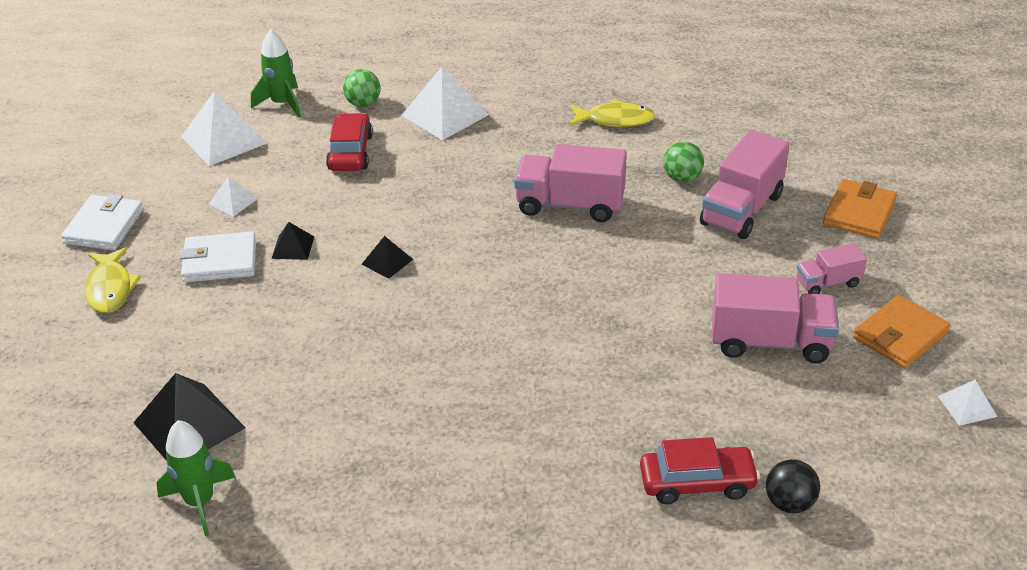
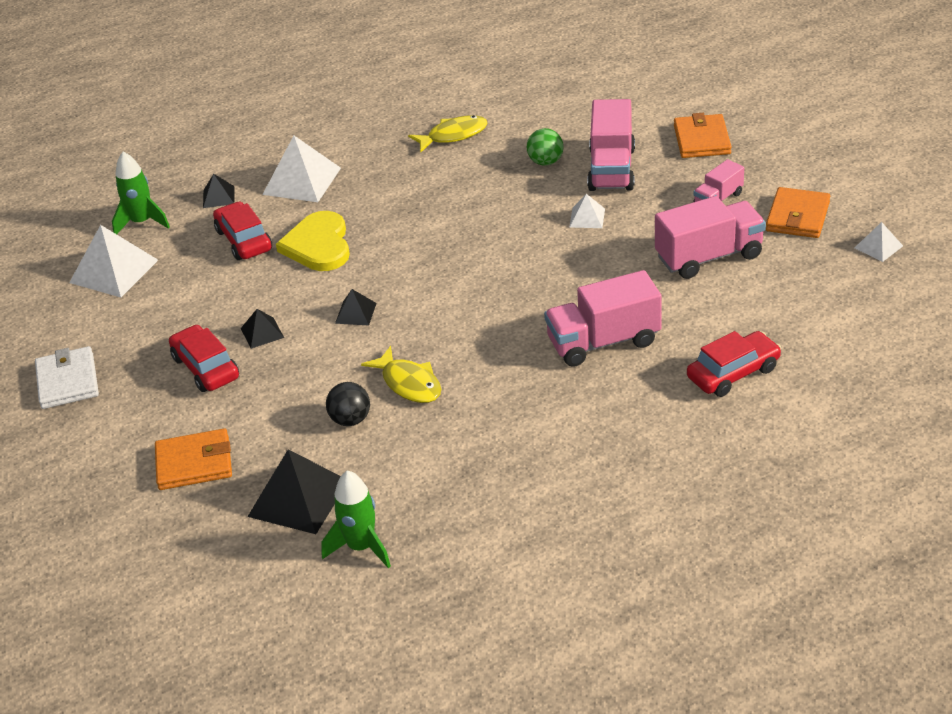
camera: 25 degrees left, 0 degrees up
(110, 288) = (124, 427): yellow fish -> yellow fish (409, 383)
(135, 349) = (194, 463): none -> orange wallet
(220, 261) = (206, 368): white wallet -> red car
(233, 201) = (172, 317): white pyramid -> white pyramid (587, 217)
(363, 103) = (218, 197): green ball -> black pyramid
(409, 182) = (318, 245): none -> yellow heart
(570, 205) = (472, 214): pink truck -> pink truck (603, 342)
(789, 503) = (808, 359): black ball -> black ball (350, 420)

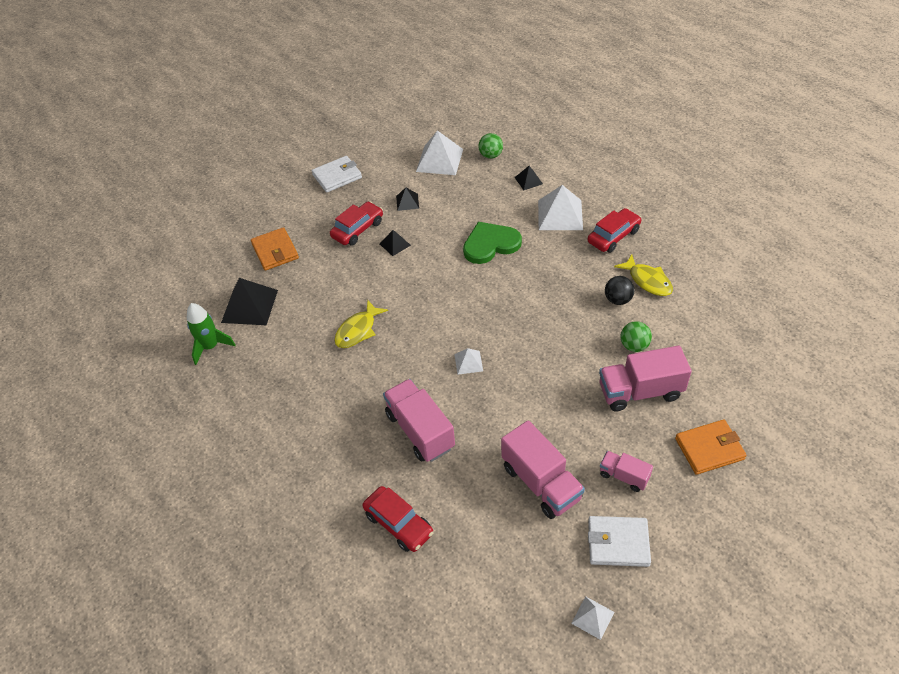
camera: 75 degrees right, 10 degrees up
(142, 222) = (490, 155): green rocket -> green ball
(244, 240) = (485, 207): red car -> red car (613, 236)
(318, 245) = (490, 244): yellow heart -> green heart
(350, 420) = (320, 310): black ball -> black ball (618, 300)
(355, 313) = (423, 283): black pyramid -> black pyramid (407, 202)
(587, 217) = (568, 389): white pyramid -> white pyramid (468, 362)
(797, 216) = (618, 543): orange wallet -> white wallet

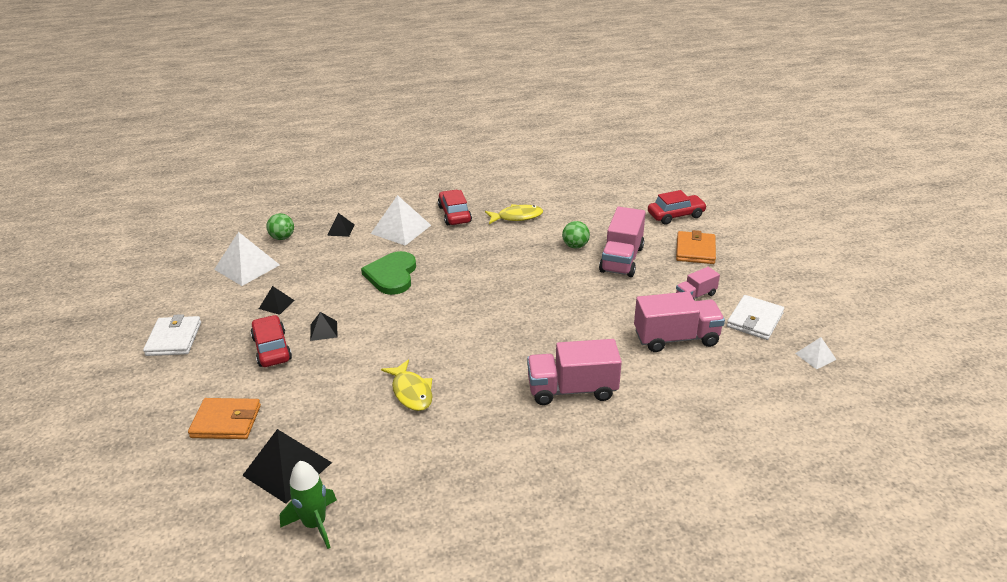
camera: 65 degrees left, 15 degrees down
(398, 524) = (669, 438): red car -> red car (676, 215)
(468, 362) = (517, 334): white pyramid -> none
(618, 300) = (522, 236): black ball -> none

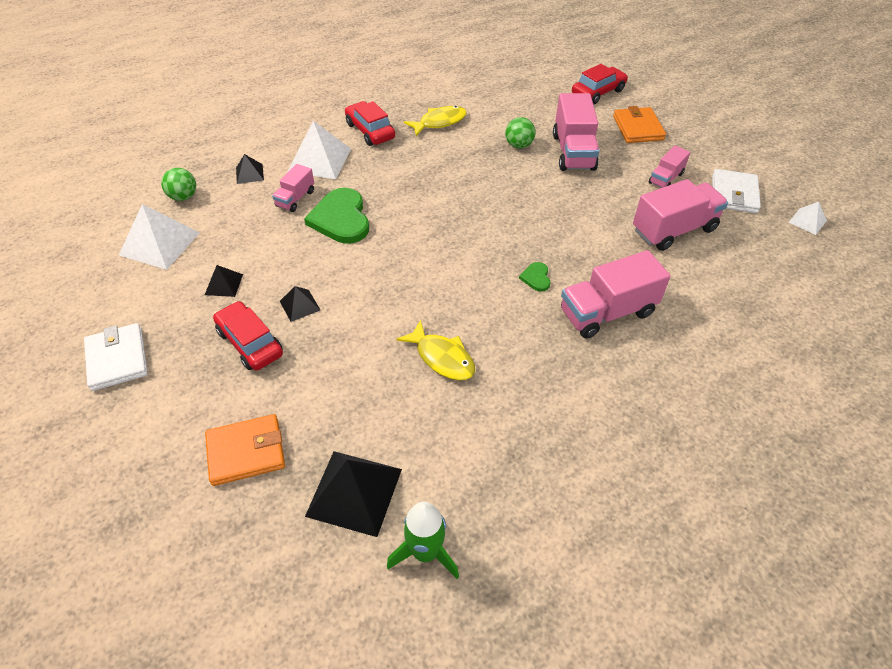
camera: 20 degrees left, 15 degrees up
(365, 254) = (295, 198): none -> pink truck
(526, 350) = (536, 278): none -> green heart

